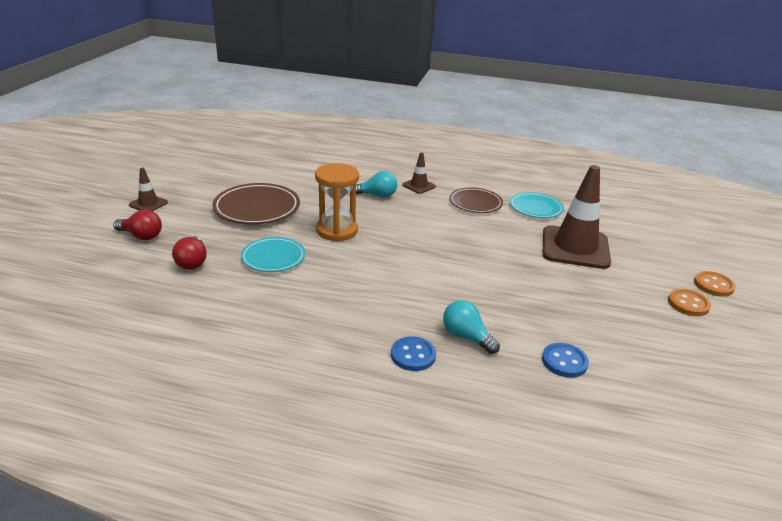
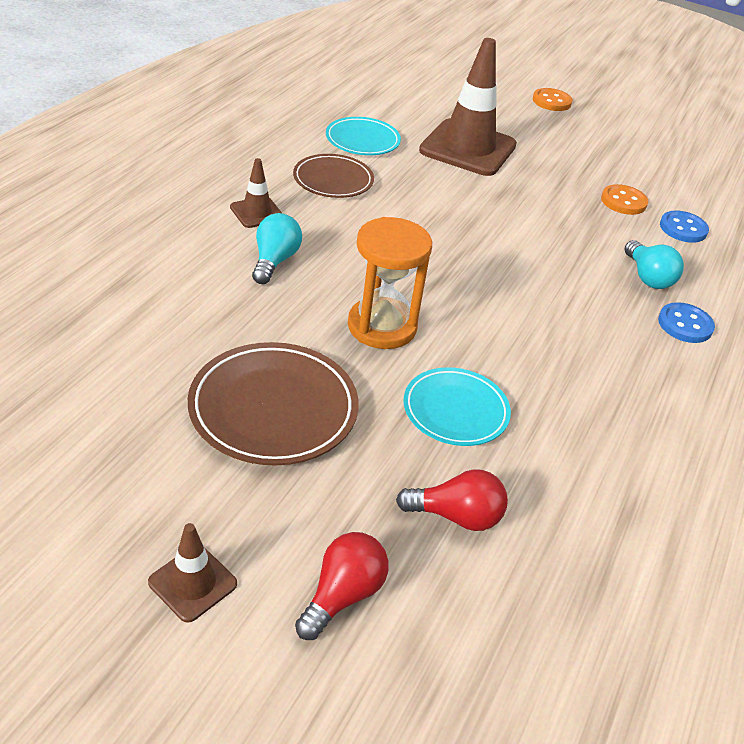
camera: 80 degrees left, 10 degrees up
(466, 337) = (647, 277): turquoise light bulb -> turquoise light bulb turned 75 degrees counterclockwise
(688, 304) = (584, 127): orange button -> orange button (623, 201)

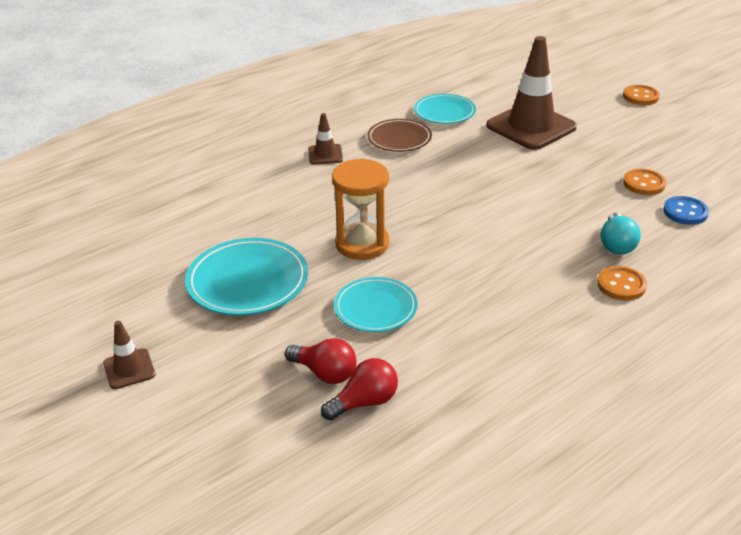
camera: 30 degrees right, 5 degrees down
(273, 409) = (247, 282): brown plate -> turquoise plate
(274, 261) = (315, 189): turquoise light bulb -> none
(342, 595) = (214, 399): red light bulb -> red light bulb (364, 402)
(685, 325) = (621, 285): blue button -> orange button

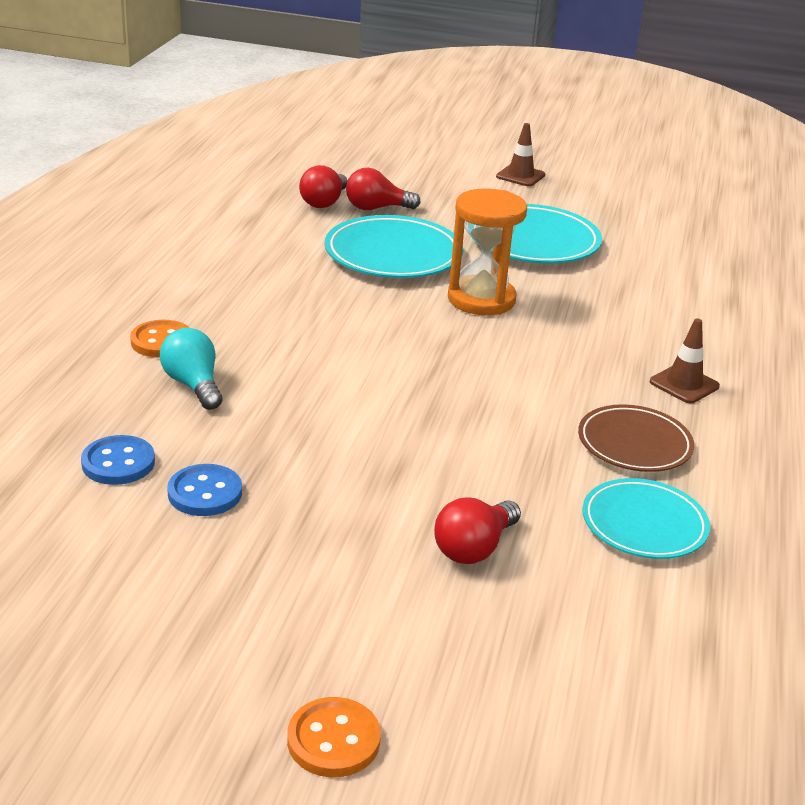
camera: 140 degrees right, 5 degrees down
(375, 308) = (393, 254): turquoise plate -> turquoise plate, size x1.52
(531, 127) = (474, 548): brown traffic cone -> red light bulb
(644, 184) = (205, 493): orange button -> blue button

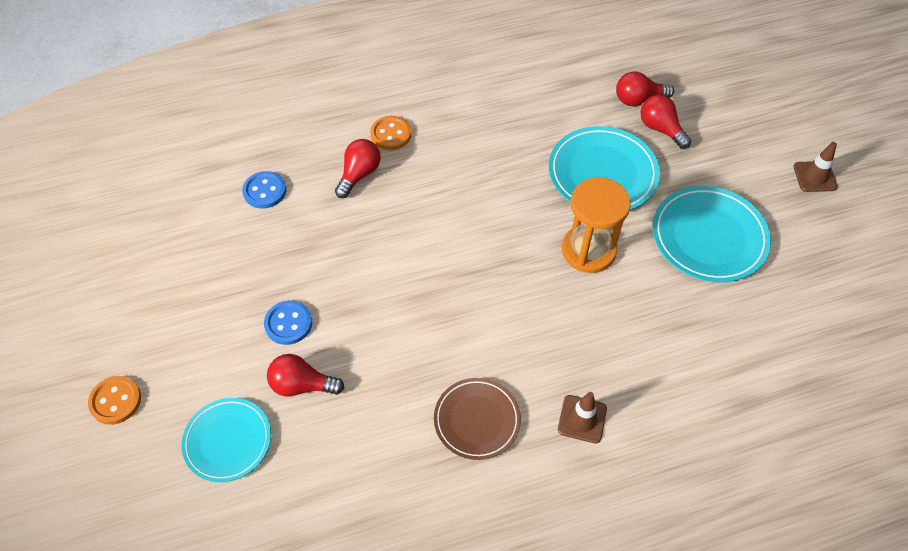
camera: 60 degrees right, 25 degrees up
(193, 385) = (359, 174): turquoise light bulb -> red light bulb
(205, 493) = (265, 240): blue button -> blue button (288, 323)
(644, 524) = (388, 463): turquoise plate -> turquoise plate (228, 441)

